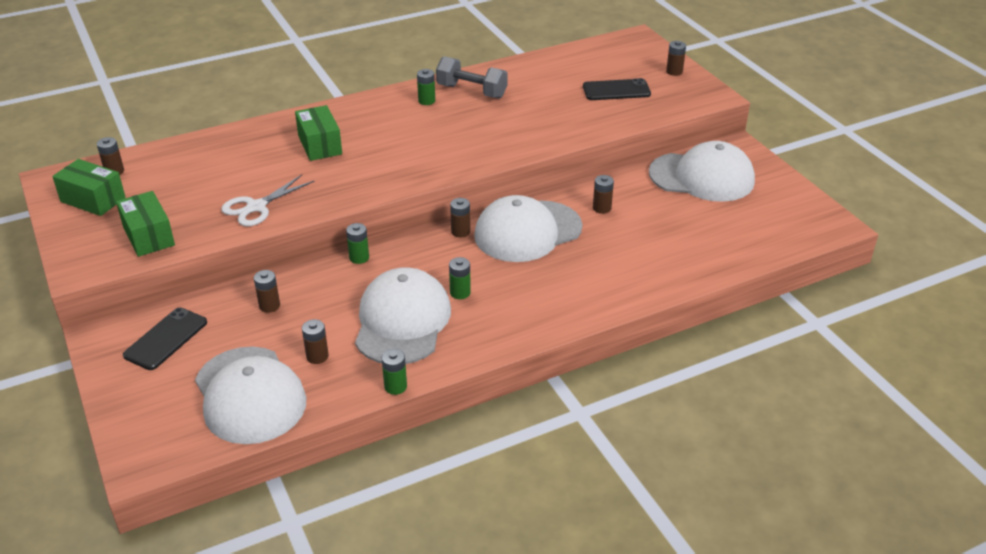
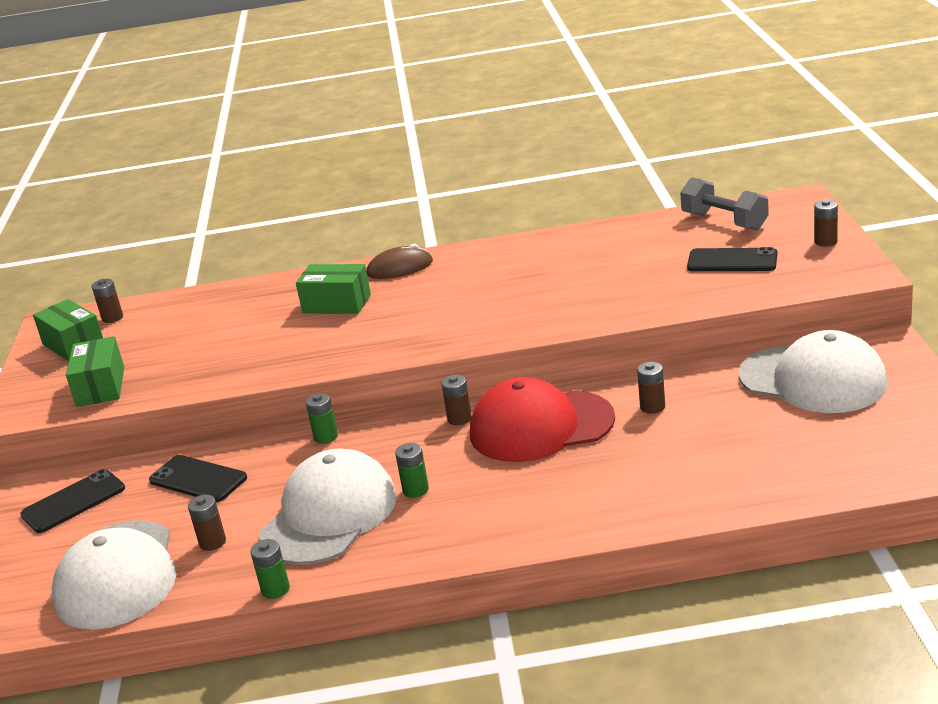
camera: 25 degrees right, 10 degrees down
(256, 207) = (226, 366): white scissors -> none
(269, 306) = (198, 479): brown battery -> black phone
(320, 145) = (336, 304): green box -> green box turned 75 degrees counterclockwise
(355, 110) = (399, 268): none -> brown mouse
(426, 101) = (487, 262): green battery -> none
(471, 91) = (548, 254): grey dumbbell -> grey dumbbell (724, 222)
(527, 231) = (540, 426): white cap -> red cap

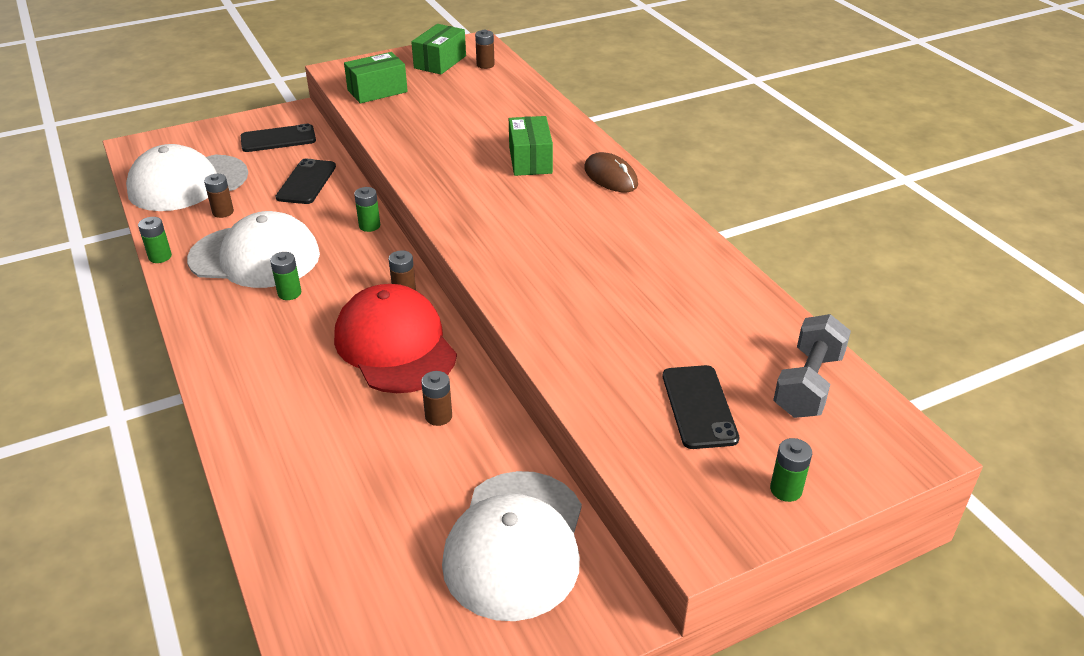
camera: 65 degrees right, 10 degrees up
(73, 502) = (278, 139): black phone -> black phone turned 45 degrees counterclockwise
(825, 242) = (786, 490): brown battery -> green battery

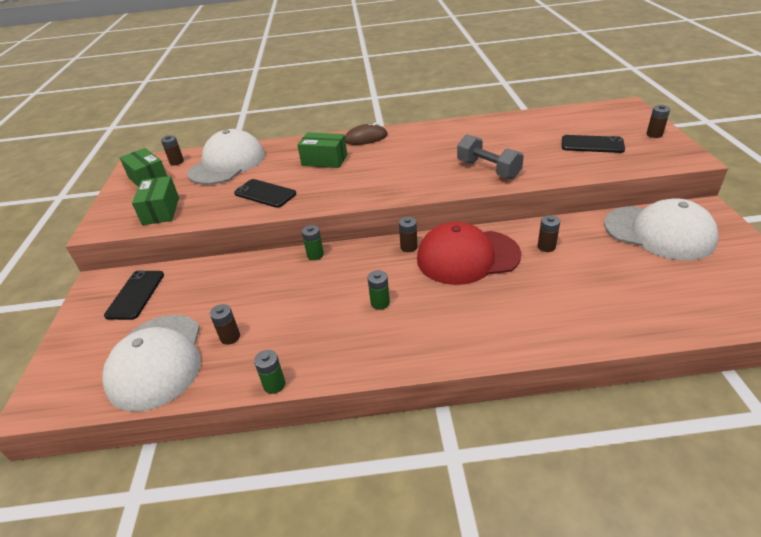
camera: 65 degrees left, 0 degrees up
(255, 257) = (317, 320): white cap -> white cap (227, 163)
(306, 182) = (224, 283): black phone -> black phone (265, 194)
(786, 490) = (654, 134): green battery -> brown battery
(808, 384) = (579, 118): grey dumbbell -> grey dumbbell (488, 169)

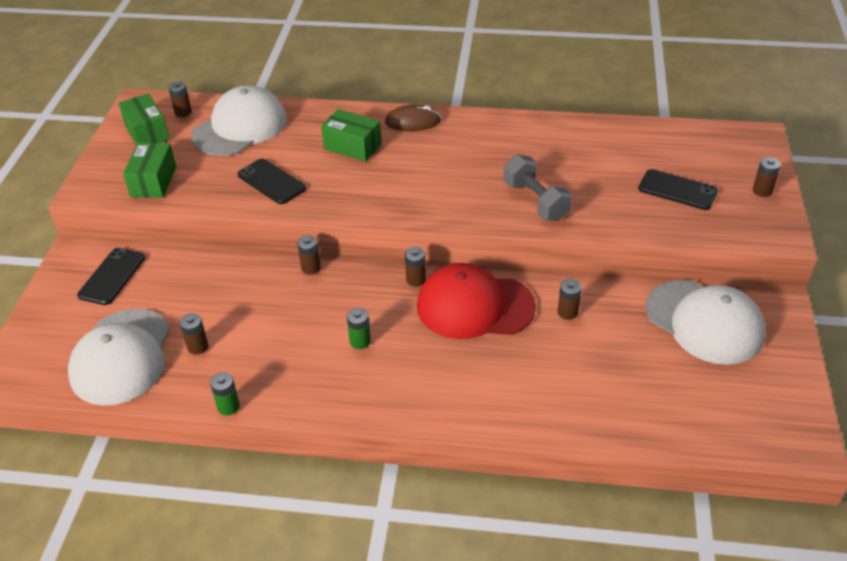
camera: 10 degrees right, 5 degrees up
(315, 255) = (311, 268): green battery -> brown battery

